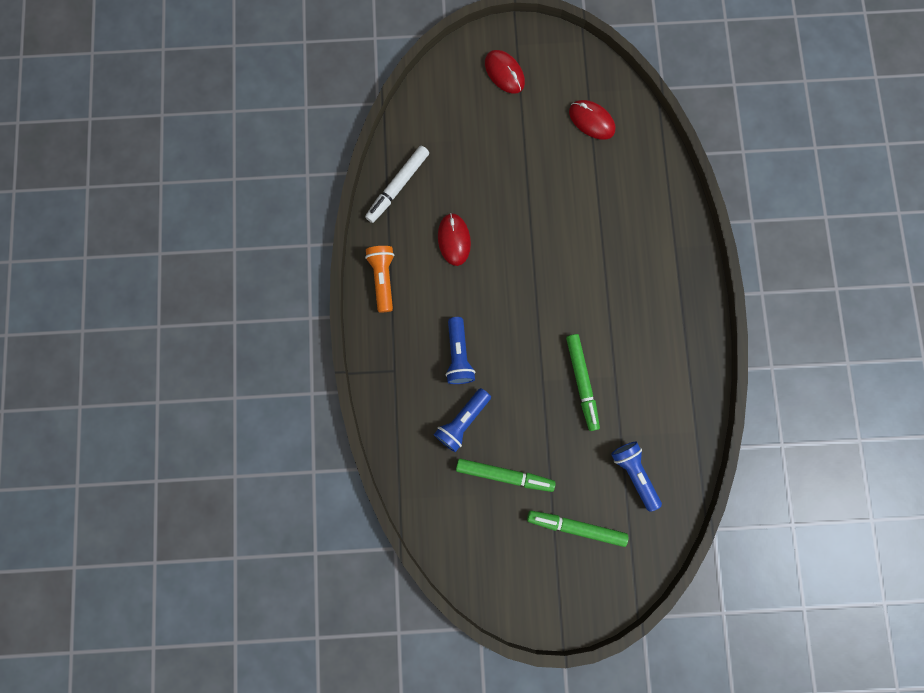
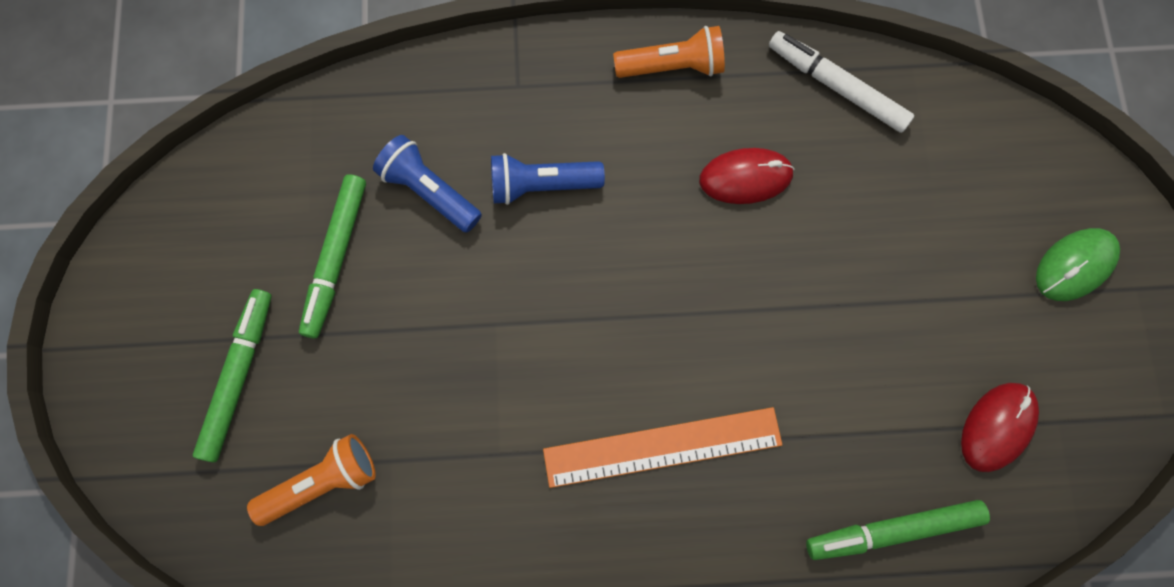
camera: 90 degrees right, 5 degrees down
(504, 73) = (1075, 265): red mouse -> green mouse
(582, 382) = (489, 393): green marker -> green marker (893, 530)
(608, 289) = (662, 447): none -> orange ruler
(634, 473) = (322, 482): blue flashlight -> orange flashlight

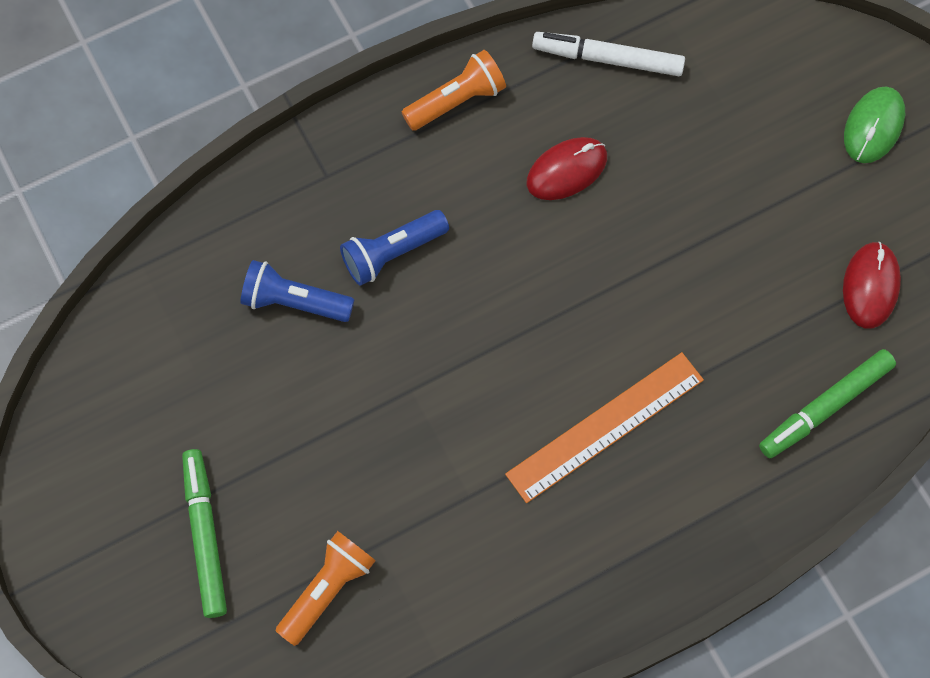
camera: 25 degrees left, 5 degrees down
(336, 258) = (240, 396): green marker -> none

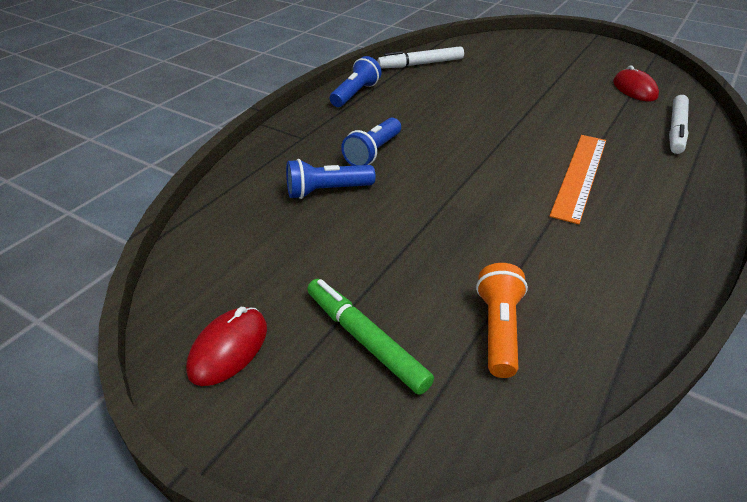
camera: 30 degrees left, 30 degrees down
(456, 101) = (355, 94): orange flashlight -> blue flashlight
(566, 170) = (441, 98): red mouse -> red mouse (228, 348)
(825, 407) = (676, 130): green marker -> white marker
(873, 126) = (566, 51): green mouse -> none

